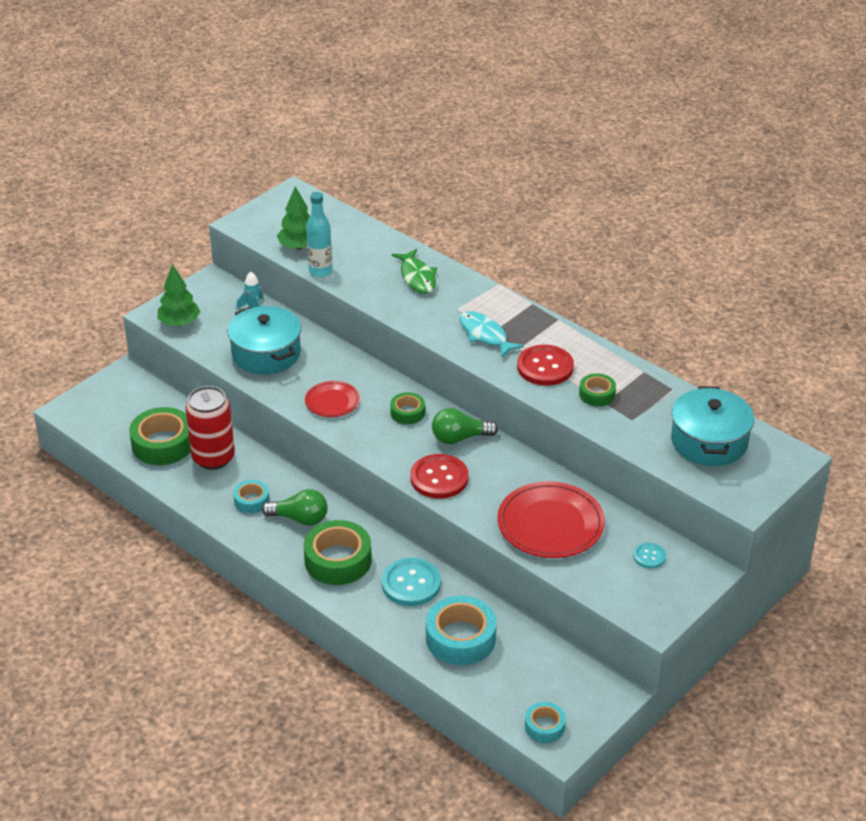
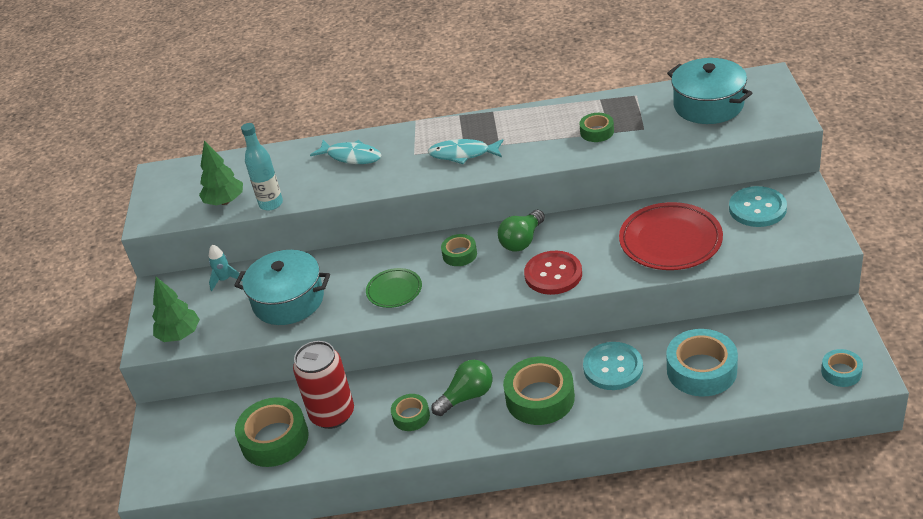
camera: 40 degrees left, 0 degrees up
(251, 500) = (411, 416): turquoise tape -> green tape
(332, 402) = (394, 290): red plate -> green plate
(417, 277) = (351, 156): green fish -> turquoise fish
(545, 367) = (536, 142): red button -> none
(649, 556) = (757, 208): turquoise button -> turquoise button, size x1.89

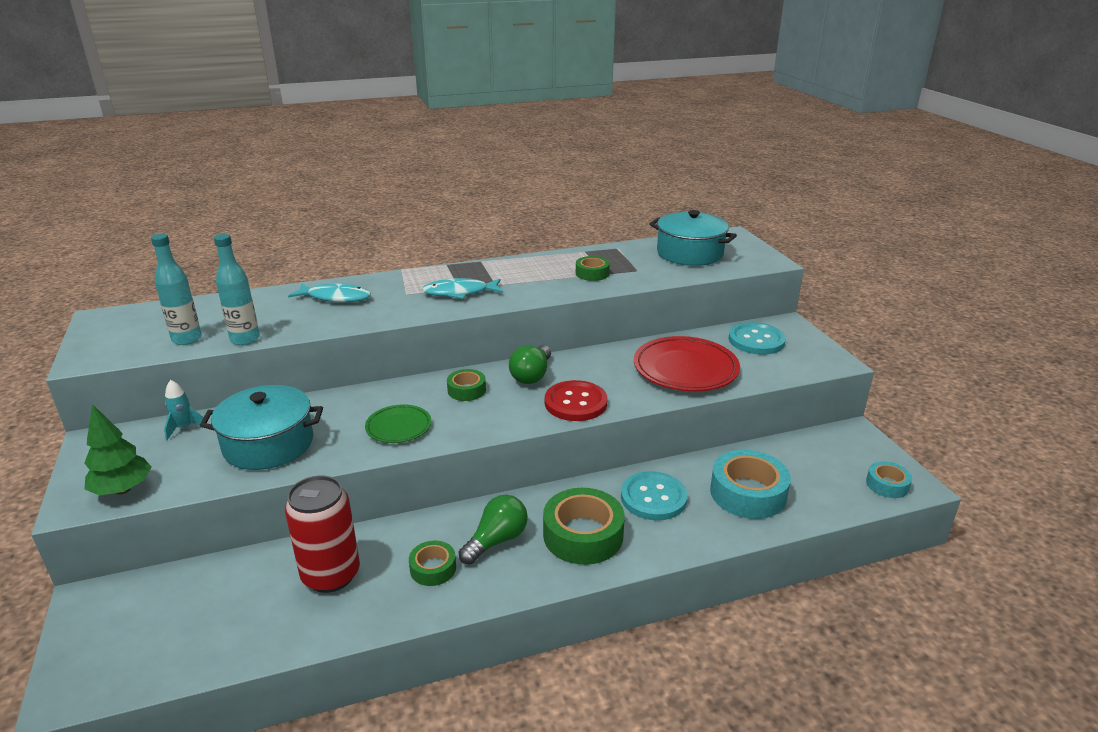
camera: 20 degrees left, 10 degrees down
(225, 201) = (187, 339): green tree -> turquoise bottle
(274, 439) = (255, 612): green tape -> none

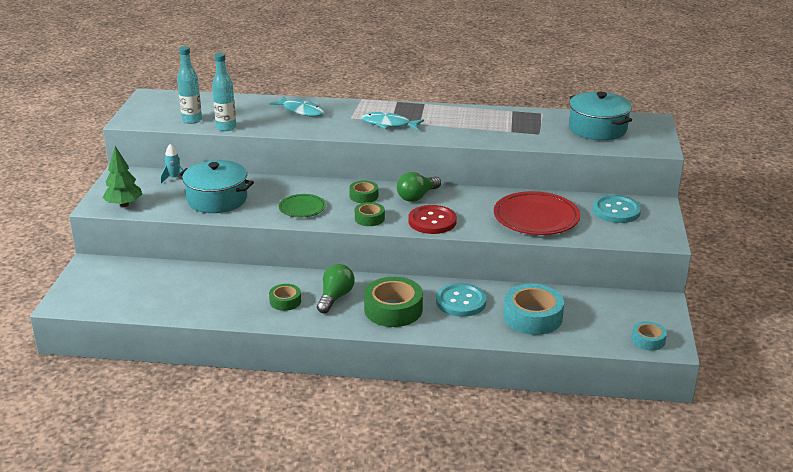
camera: 25 degrees right, 0 degrees up
(331, 575) = (224, 288): red can -> none
(496, 540) = (335, 297): green light bulb -> green light bulb turned 45 degrees counterclockwise
(592, 273) = (500, 129): green tape -> green tape (369, 218)

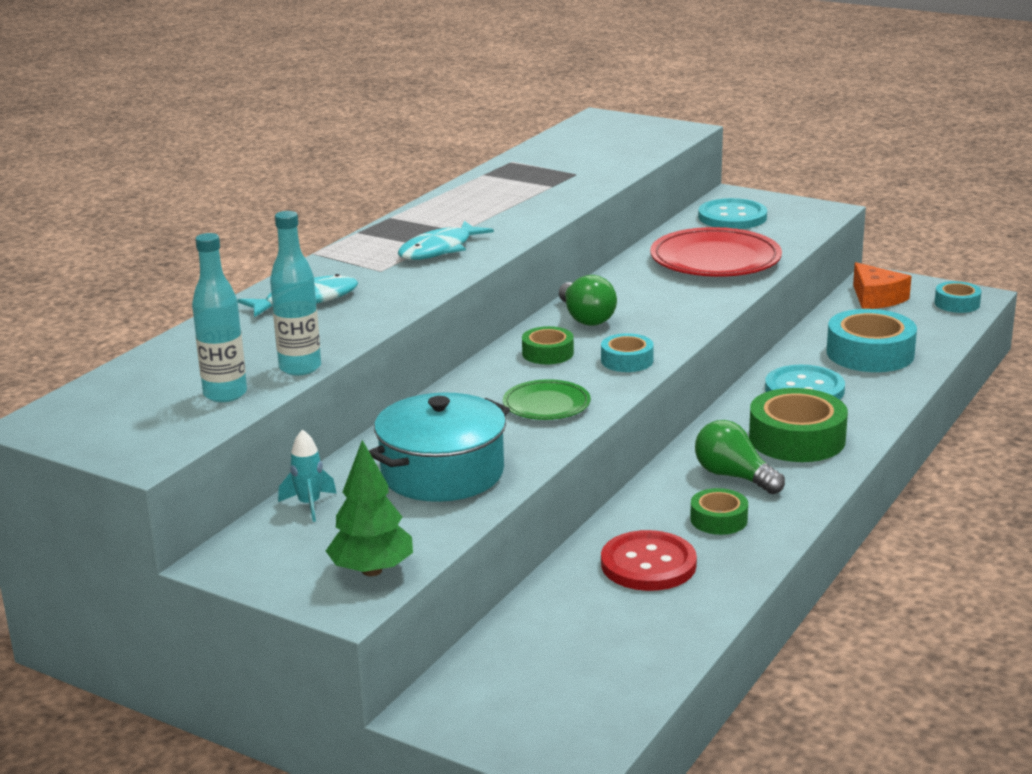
camera: 65 degrees left, 5 degrees down
(369, 218) = (627, 360): green tape -> turquoise tape
(432, 221) = (672, 321): red button -> red button (648, 564)
(597, 128) = (595, 144): turquoise pot -> none
(626, 307) = (876, 298): none -> orange cheese

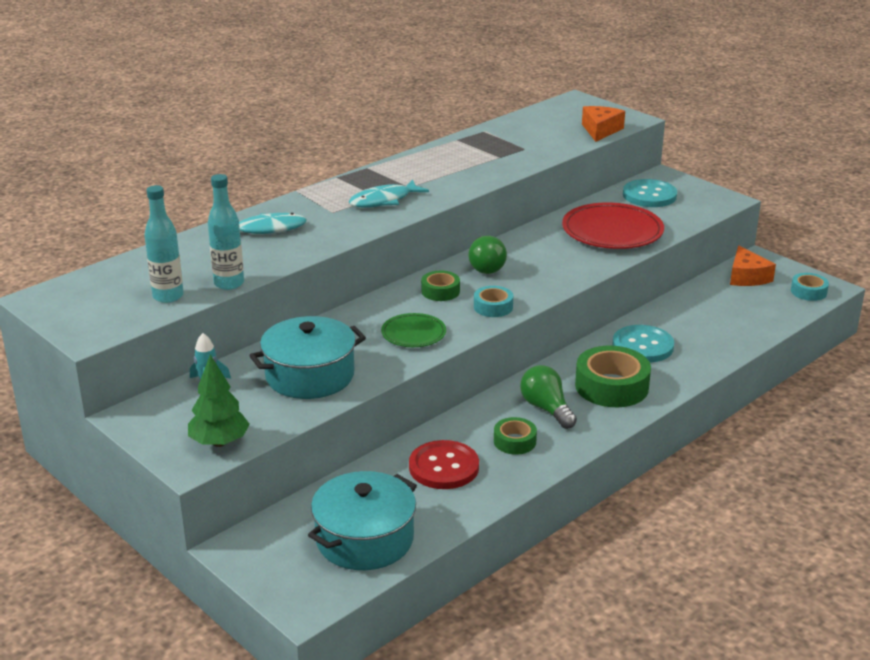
camera: 15 degrees right, 5 degrees up
(600, 667) = (364, 539): none -> turquoise pot
(654, 144) = (600, 130): none -> orange cheese
(870, 353) = (712, 324): turquoise tape -> none

